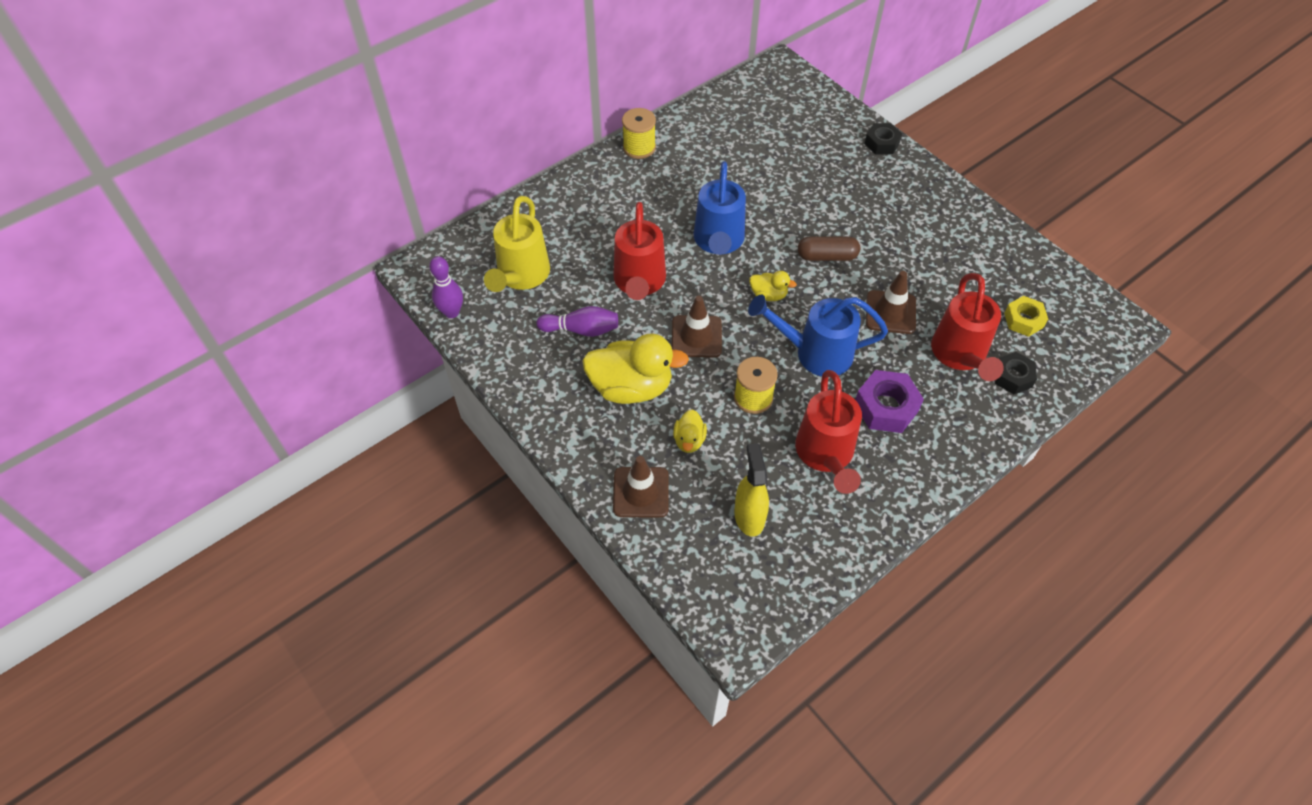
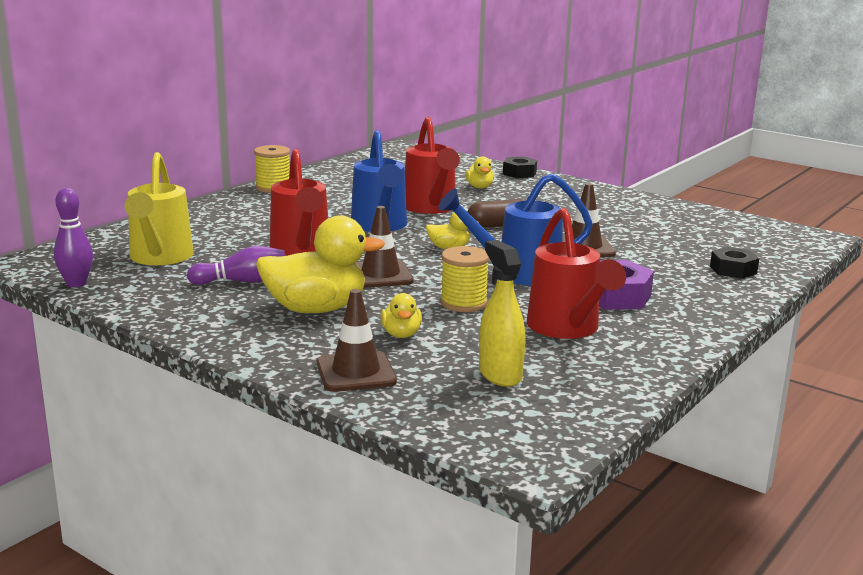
camera: 15 degrees left, 35 degrees down
(832, 171) = (479, 187): none -> yellow duck
(960, 355) = (671, 263): red watering can -> red watering can (431, 208)
(1023, 320) = (719, 242): yellow nut -> none

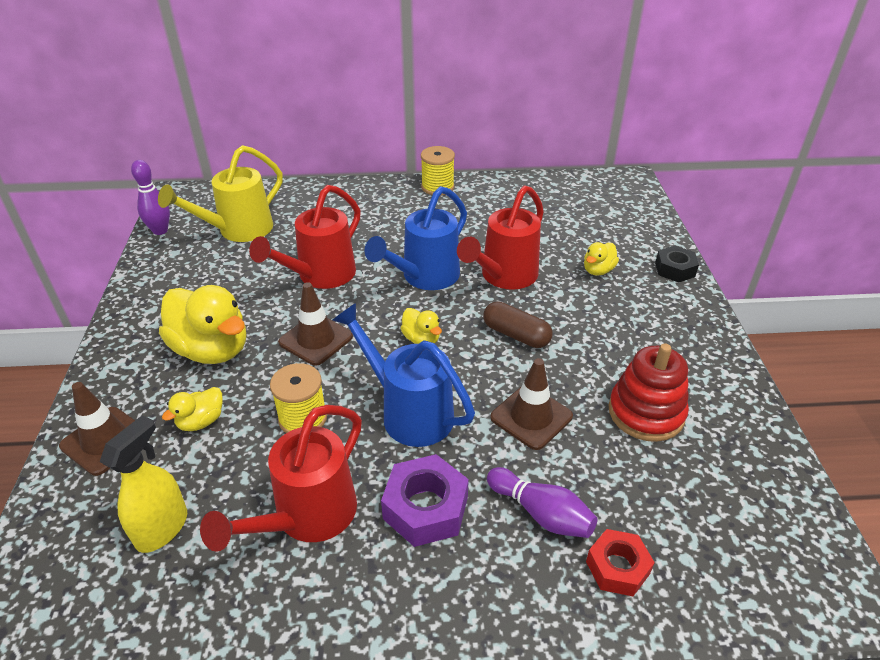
camera: 50 degrees right, 20 degrees up
(242, 281) = (231, 287): purple bowling pin -> purple bowling pin (541, 513)
(630, 224) = (646, 413): none -> red stacking toy
(733, 270) = (617, 567): black nut -> red nut

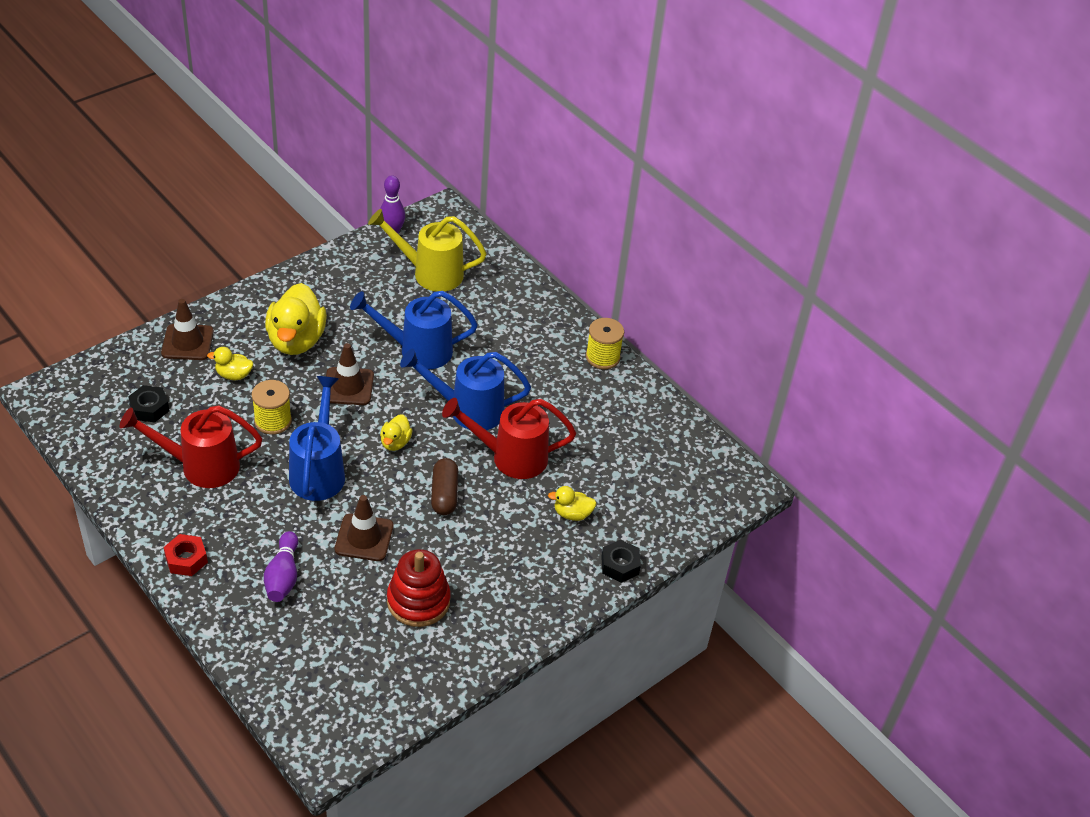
camera: 50 degrees right, 5 degrees up
(162, 528) = (149, 408): yellow spray bottle -> black nut
(320, 276) = (418, 350): red watering can -> blue watering can
(425, 508) = (246, 517): purple nut -> none
(617, 567) = (268, 629): red nut -> red nut (186, 559)

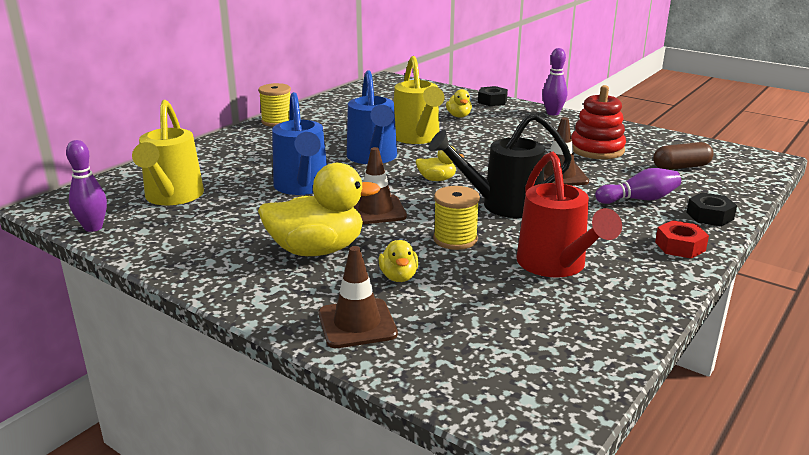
camera: 100 degrees left, 20 degrees down
(149, 408) = (497, 322): black nut -> black nut (709, 216)
(318, 471) = (503, 205): blue watering can -> black watering can
(444, 494) = (480, 154): brown capsule -> brown capsule (681, 167)
(511, 457) = (417, 138): red watering can -> yellow watering can
(553, 611) = (553, 113): none -> purple bowling pin

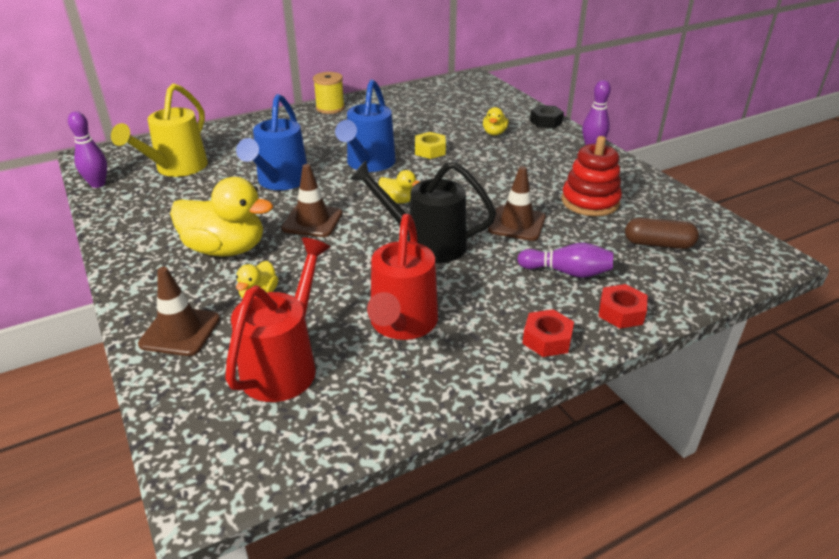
camera: 25 degrees right, 10 degrees up
(417, 138) = (430, 150): yellow watering can -> yellow nut
(455, 239) = (345, 270): yellow spool -> none
(492, 321) = (284, 365): none -> red watering can
(709, 216) = (621, 312): black nut -> red nut

